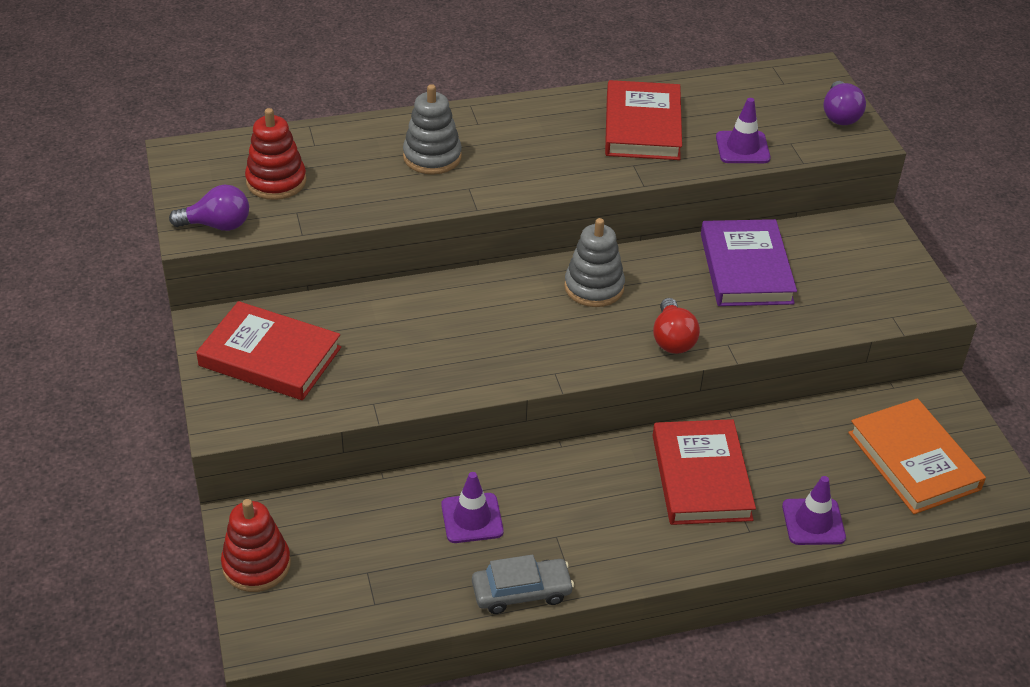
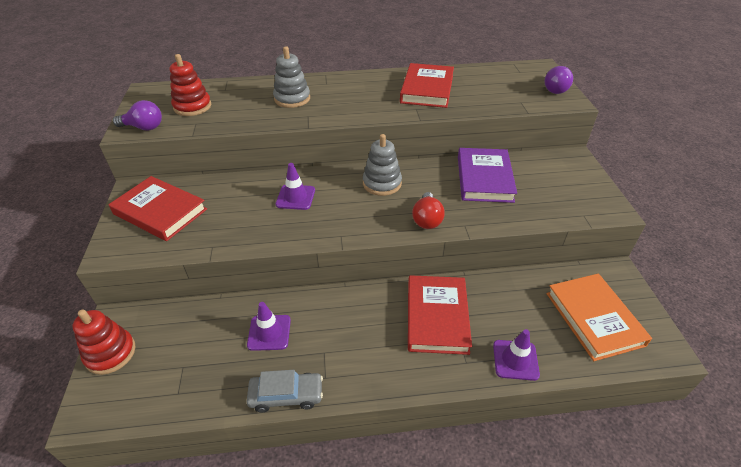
camera: 10 degrees right, 0 degrees up
(742, 148) = (489, 103): purple traffic cone -> purple traffic cone (295, 197)

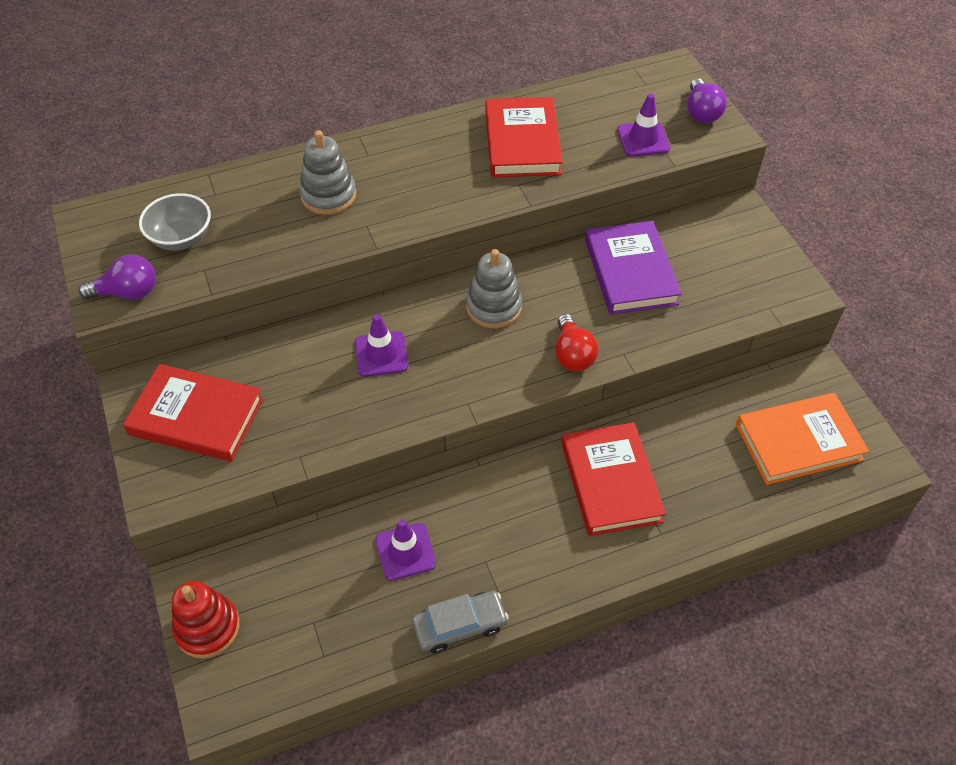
camera: 15 degrees left, 10 degrees up
(192, 107) = (181, 238): red stacking toy -> grey bowl
(515, 360) = (717, 517): purple traffic cone -> purple traffic cone (643, 139)
(594, 318) = (798, 442): orange book -> orange book turned 75 degrees counterclockwise

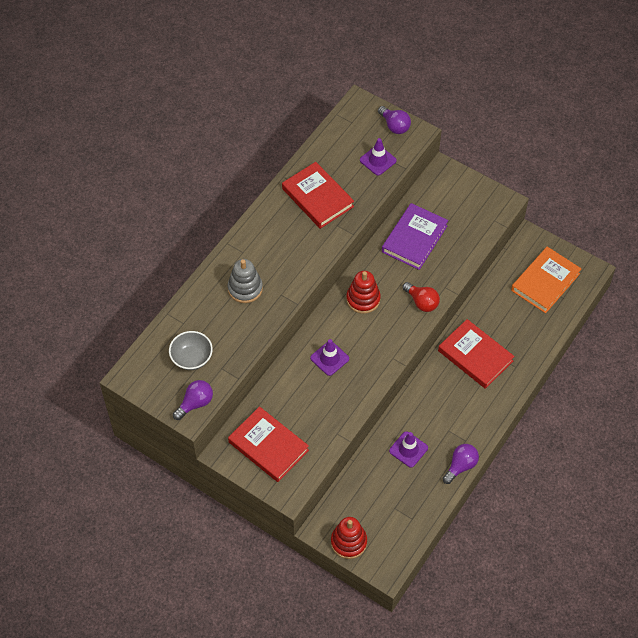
camera: 35 degrees left, 5 degrees up
(196, 416) = (268, 446): red book -> red book turned 60 degrees clockwise
(459, 625) = (460, 466): grey car -> purple light bulb
(493, 307) = (363, 299): grey stacking toy -> red stacking toy
(630, 272) = (414, 239): purple book -> purple book turned 75 degrees clockwise

